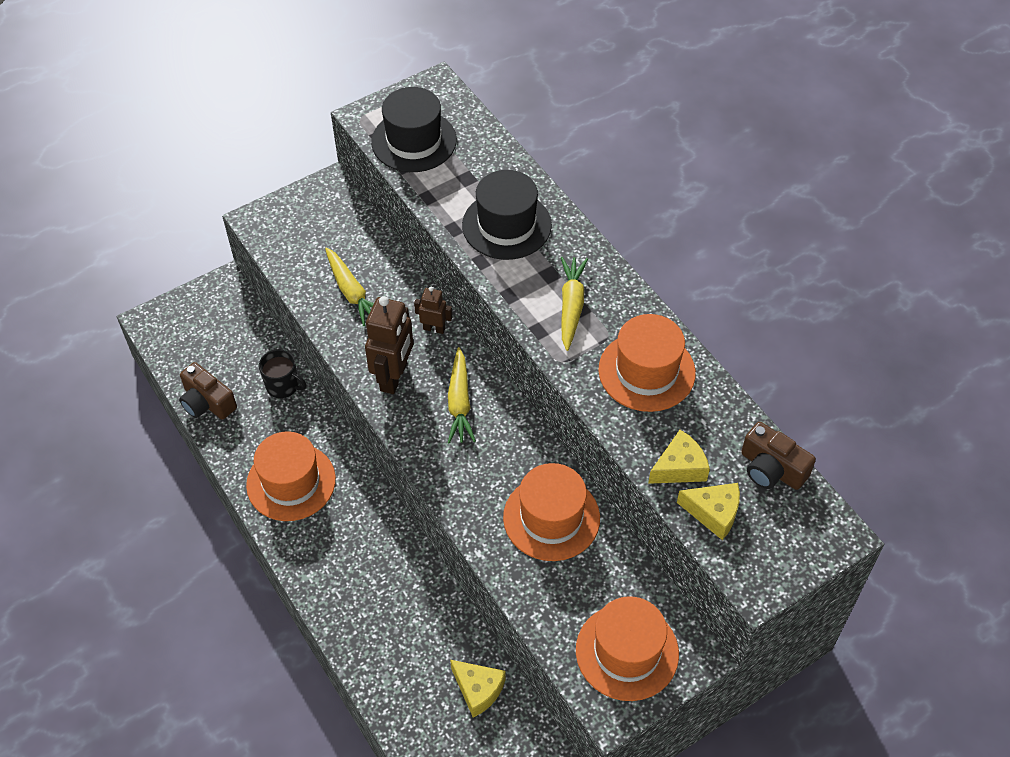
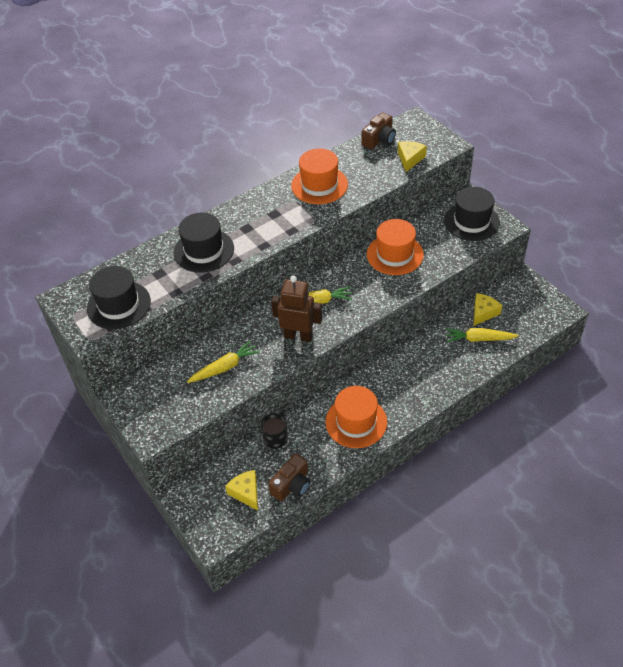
camera: 90 degrees left, 5 degrees down
(434, 328) = (257, 319): brown robot -> none
(571, 306) = (272, 217): yellow carrot -> yellow carrot (479, 339)
(627, 652) = (471, 221): orange hat -> black hat
(679, 467) = (383, 171): yellow cheese -> yellow cheese (246, 492)

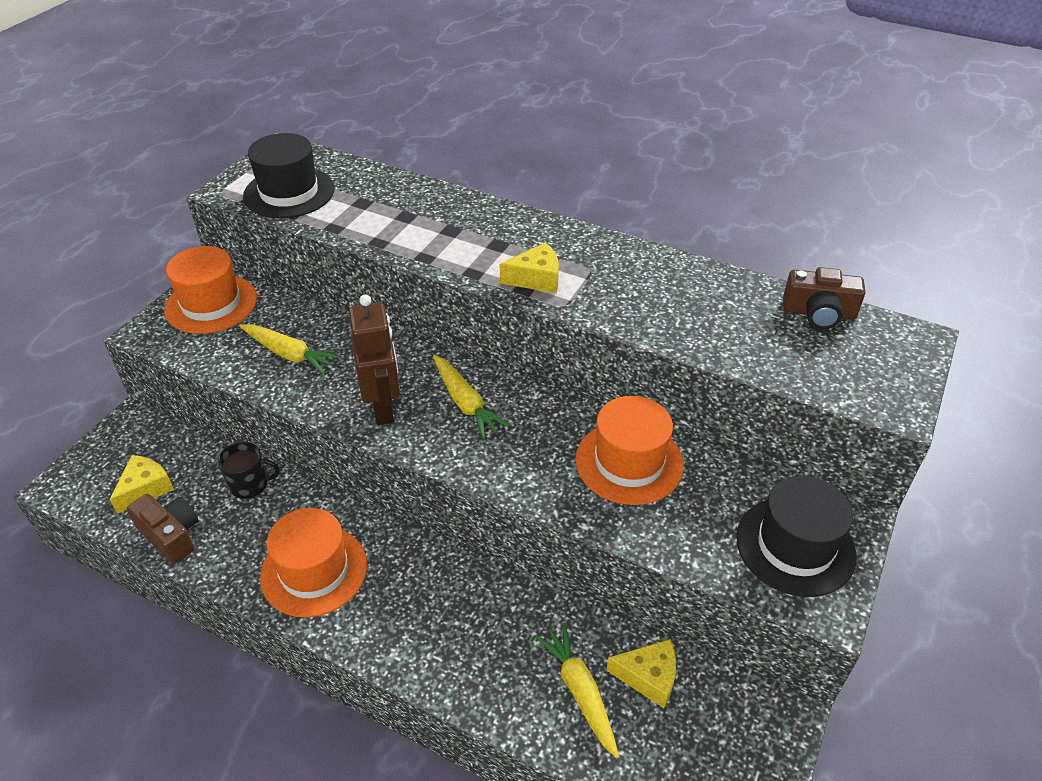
camera: 60 degrees right, 5 degrees down
(204, 250) = (428, 223): black hat -> none
(292, 485) = (171, 535): brown camera -> brown camera turned 150 degrees counterclockwise
(319, 185) = (647, 283): orange hat -> orange hat (211, 304)
(410, 159) = (805, 366): yellow cheese -> yellow cheese (536, 278)

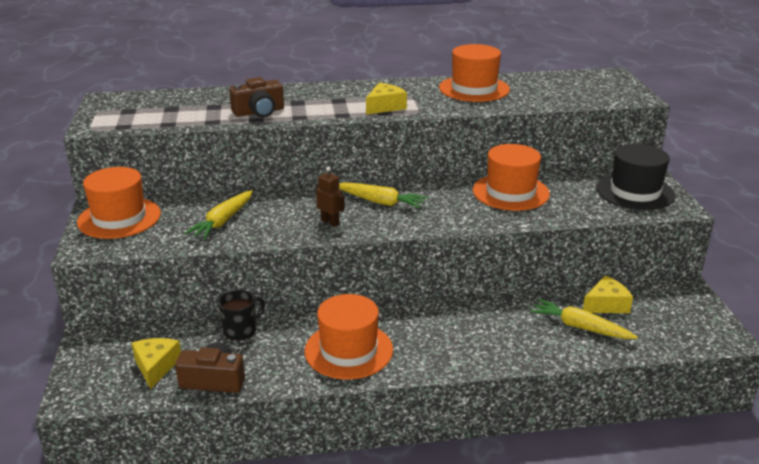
camera: 35 degrees left, 15 degrees down
(289, 192) = (148, 115): black hat -> none
(289, 354) = (223, 221): yellow carrot -> yellow carrot turned 120 degrees clockwise
(383, 408) = (330, 222): brown robot -> brown robot, size x0.53
(682, 290) = (474, 89): none -> orange hat
(819, 313) = (554, 78): brown camera -> brown camera (259, 112)

